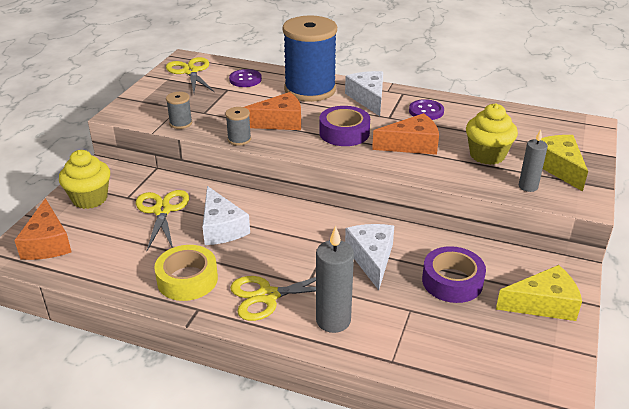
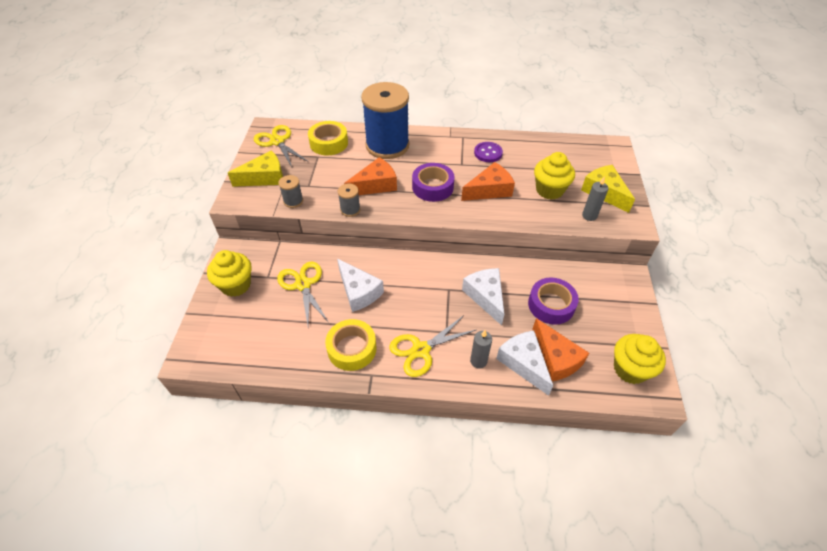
camera: 15 degrees left, 15 degrees up
(47, 243) = (219, 338): orange cheese -> orange cheese (555, 358)
(245, 79) = (329, 143): purple button -> yellow tape
(333, 320) = (478, 361): grey candle -> grey candle, size x0.63
(368, 98) = (438, 147): white cheese -> white cheese (523, 363)
(531, 368) = (630, 369): none -> yellow cupcake
(543, 304) = (620, 311): yellow cheese -> yellow cheese (265, 178)

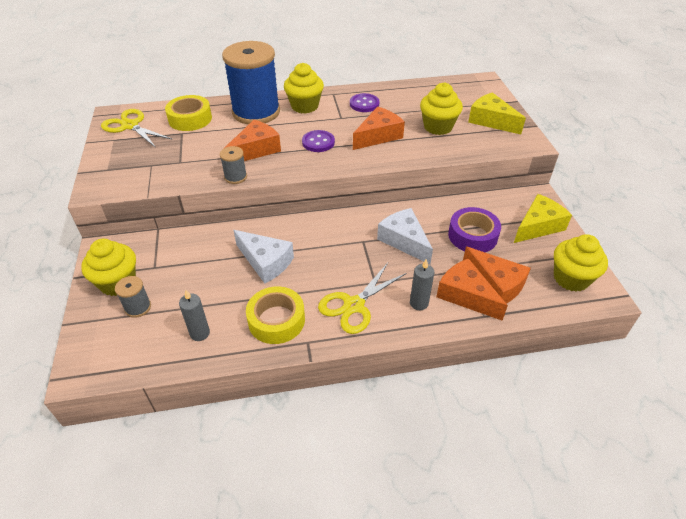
camera: 15 degrees left, 5 degrees down
(265, 178) = (126, 162): yellow cheese -> yellow cheese (538, 226)
(293, 201) = (167, 179): grey spool -> grey spool (138, 307)
(303, 284) = (199, 267): yellow scissors -> none
(432, 146) = (304, 106): none -> yellow cupcake
(432, 187) = (318, 142): purple tape -> purple button
(523, 363) = (466, 295): white cheese -> orange cheese
(589, 216) = (485, 143): grey candle -> grey candle (200, 333)

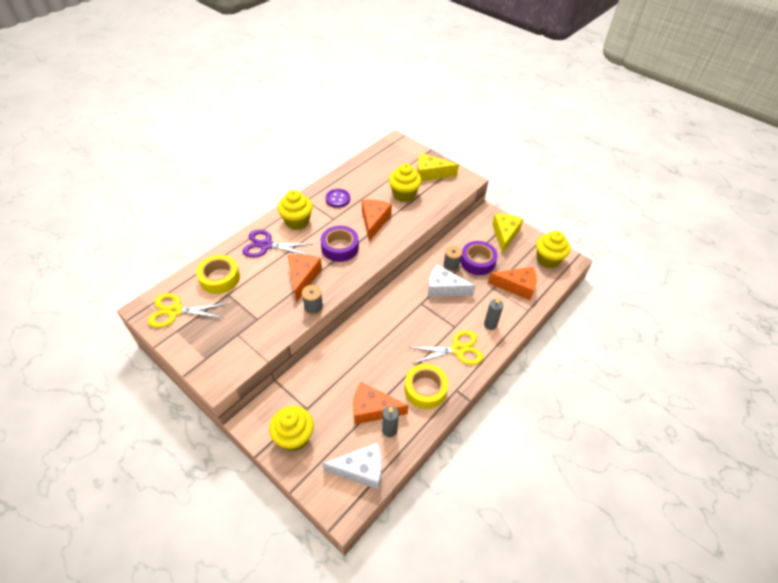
camera: 40 degrees left, 5 degrees up
(138, 307) = (329, 443): grey spool -> grey spool (451, 266)
(256, 112) = (266, 245): blue spool -> purple scissors
(265, 262) = (377, 356): white cheese -> white cheese (361, 469)
(318, 142) = (340, 247): purple button -> purple tape
(353, 305) = (458, 349): yellow scissors -> yellow scissors turned 105 degrees counterclockwise
(466, 295) = (508, 303): orange cheese -> orange cheese (373, 409)

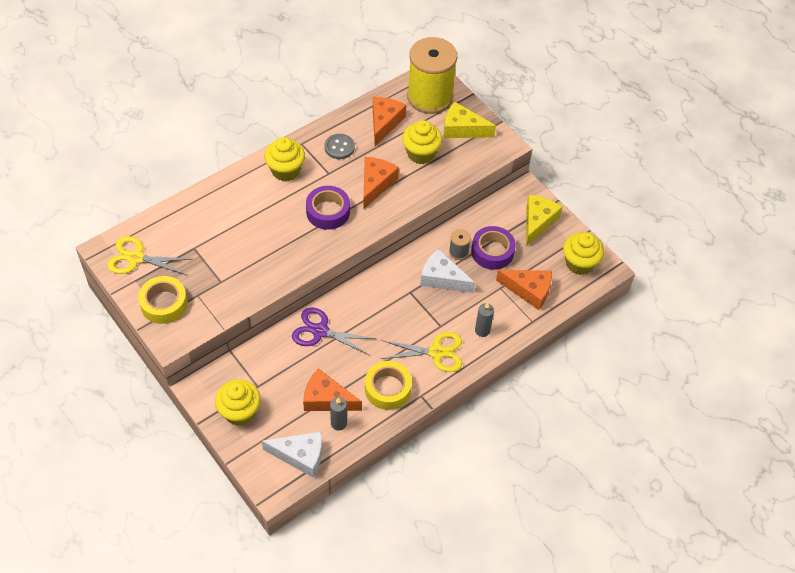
camera: 10 degrees right, 5 degrees up
(220, 278) = (188, 227): yellow tape -> yellow tape (164, 304)
(266, 245) = (245, 195): purple scissors -> purple scissors (320, 331)
(303, 277) = (278, 242): orange cheese -> orange cheese (384, 123)
(313, 307) = (283, 279): grey spool -> none
(337, 199) = (339, 147): purple button -> grey button
(399, 155) = (429, 97): none -> yellow spool

